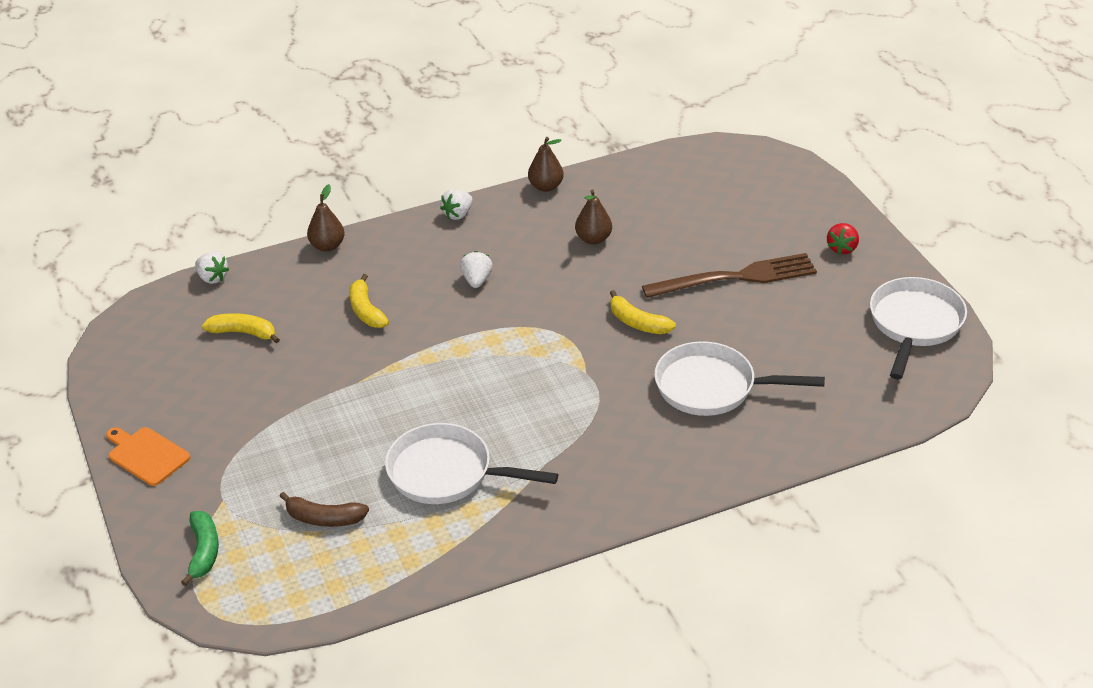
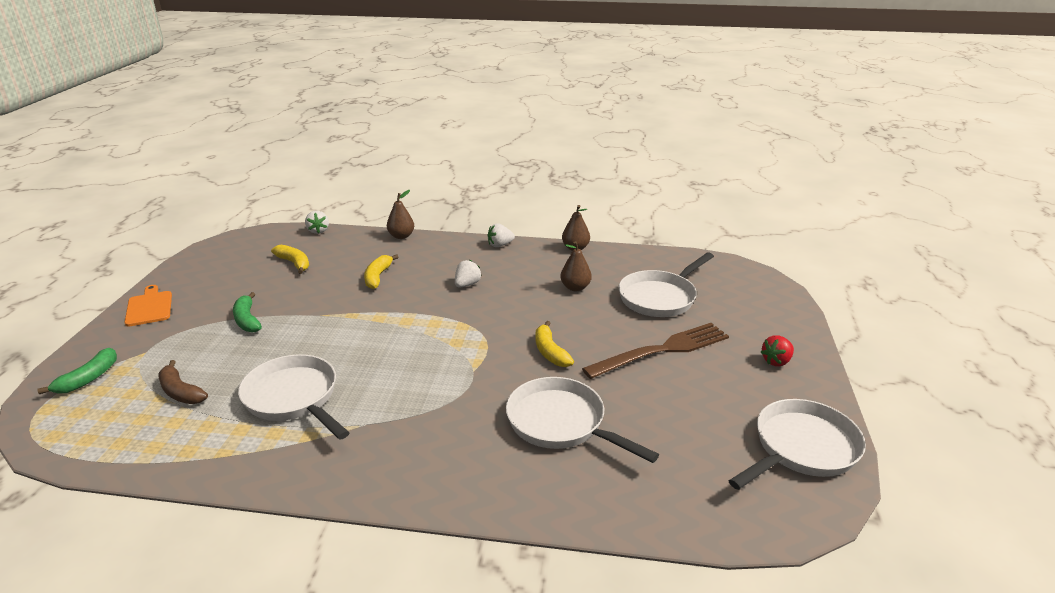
camera: 30 degrees right, 10 degrees down
(285, 420) = (247, 320): none -> green banana
(687, 218) = (660, 297): none -> white pan
(737, 277) = (663, 350): brown fork -> brown fork turned 45 degrees counterclockwise

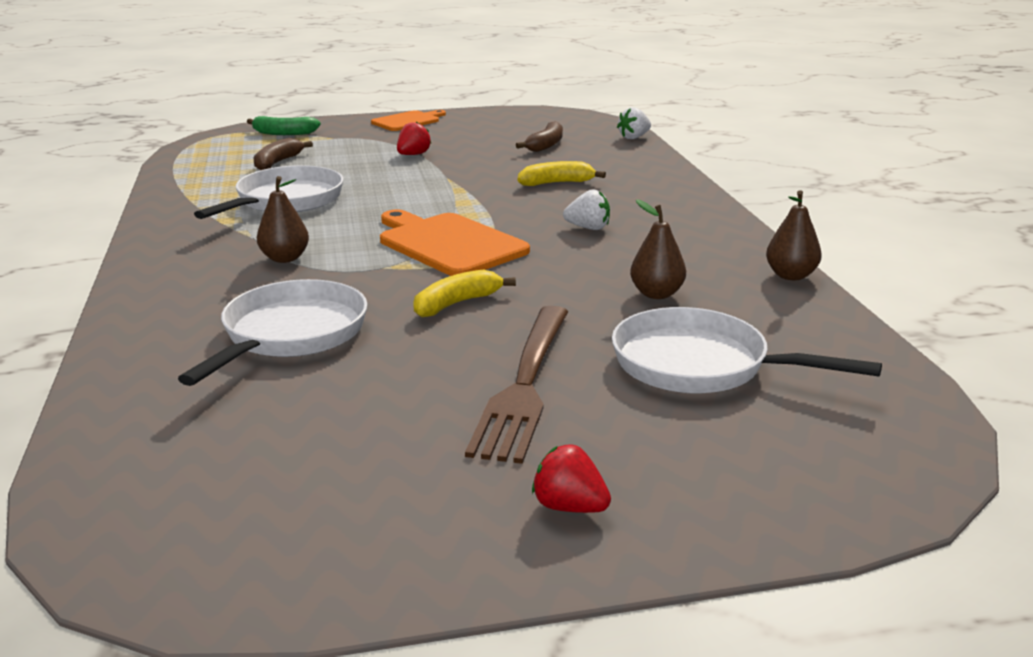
camera: 70 degrees right, 5 degrees down
(247, 320) = (413, 155): green banana -> red strawberry
(294, 263) = (546, 145): yellow banana -> brown banana
(401, 236) = (675, 173): brown pear -> brown pear (285, 258)
(453, 338) = (448, 244): none -> orange cutting board
(500, 245) = (727, 226): white strawberry -> none
(663, 350) = (524, 386): brown fork -> brown fork turned 60 degrees clockwise
(801, 448) = (290, 548): white pan -> none

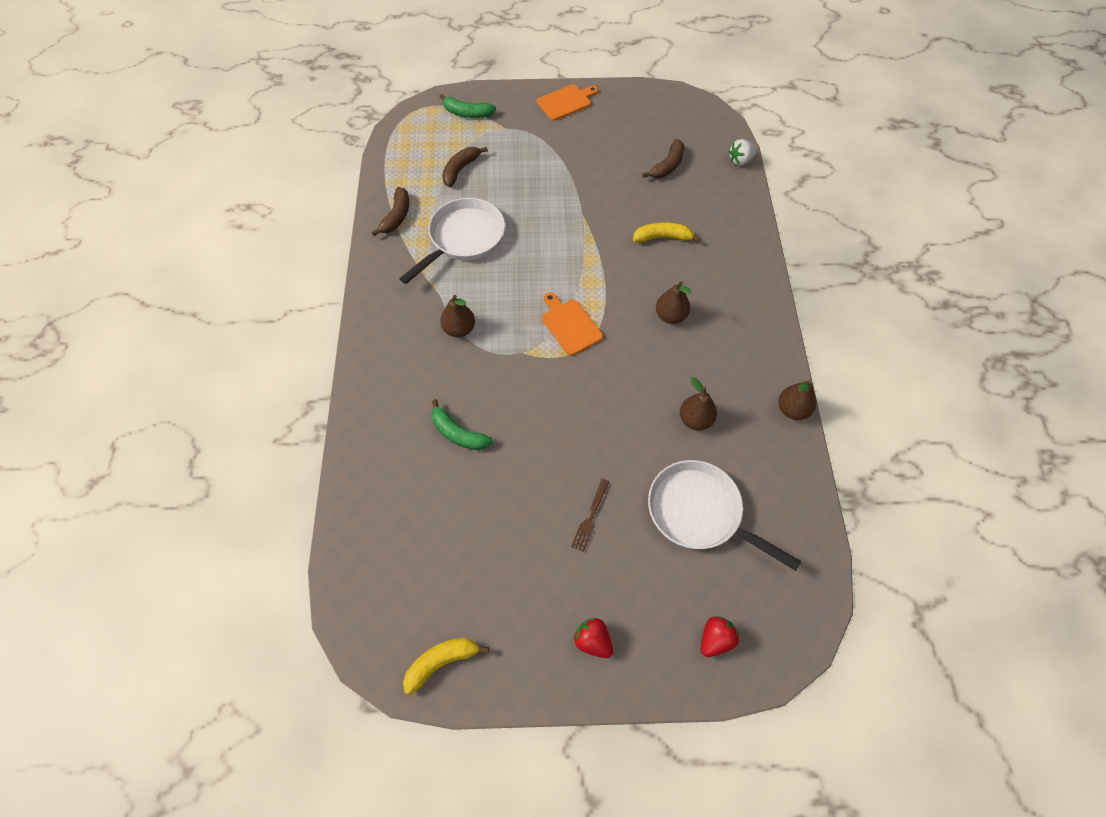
camera: 10 degrees right, 35 degrees up
(189, 194) = (396, 216): none -> brown banana
(291, 335) = (458, 433): white pan -> green banana
(413, 155) = (562, 170): red strawberry -> red strawberry (715, 640)
(448, 244) = (570, 325): orange cutting board -> orange cutting board, size x0.62
(456, 304) = (564, 411): yellow banana -> yellow banana (441, 662)
(524, 386) = (590, 518): brown fork -> brown fork, size x0.44
(588, 228) = (670, 316): white strawberry -> brown pear

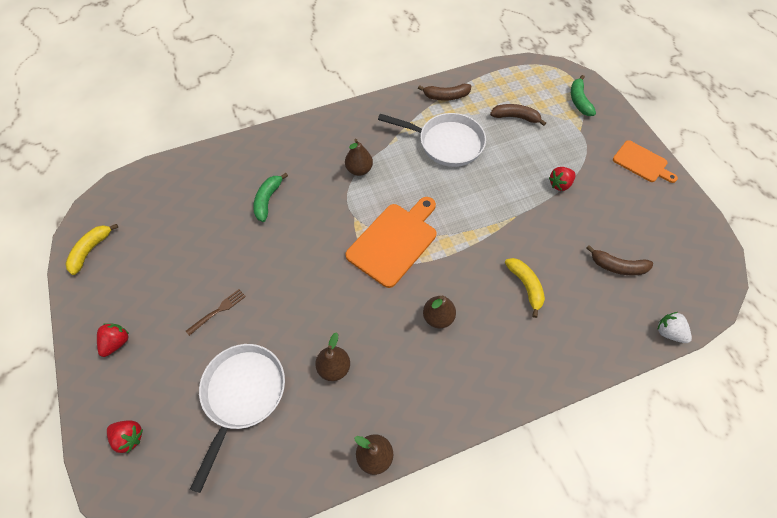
camera: 70 degrees right, 0 degrees up
(441, 662) = (90, 250): yellow banana -> yellow banana turned 105 degrees counterclockwise
(562, 169) = (560, 184): none -> red strawberry
(570, 325) = (394, 241): orange cutting board -> orange cutting board, size x1.62
(590, 518) = (218, 310): brown fork -> brown fork turned 135 degrees clockwise

